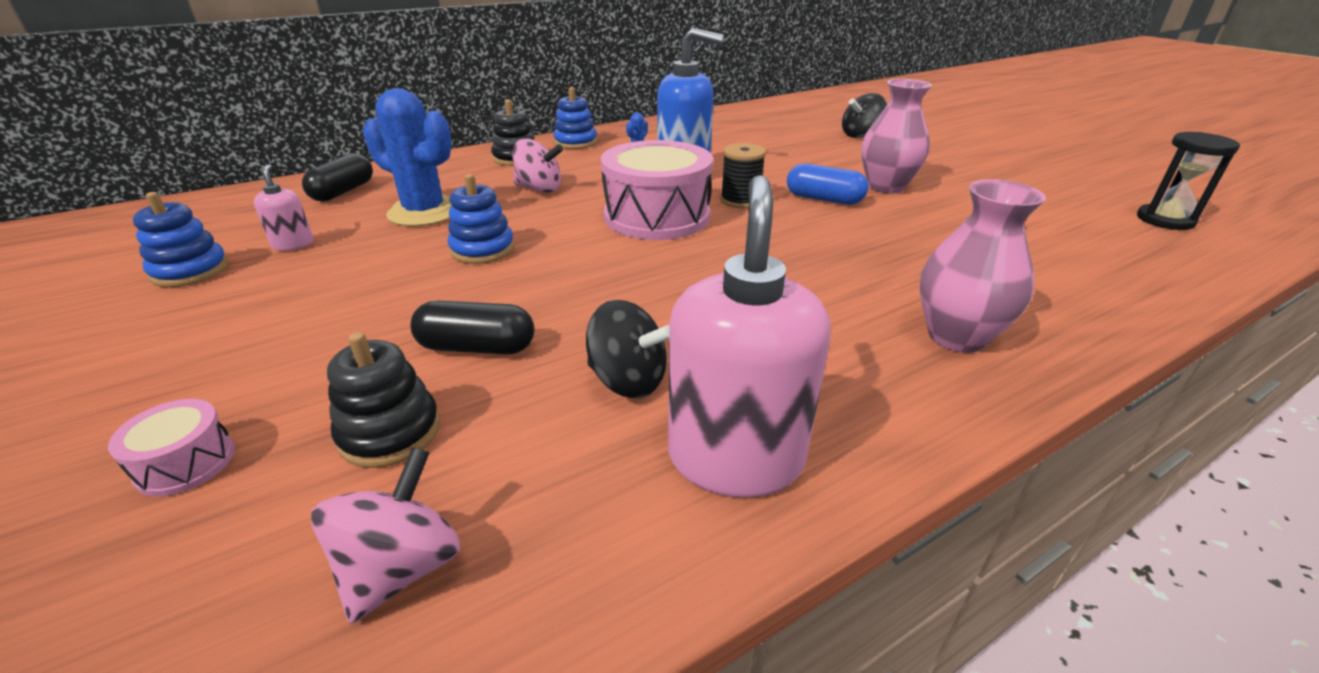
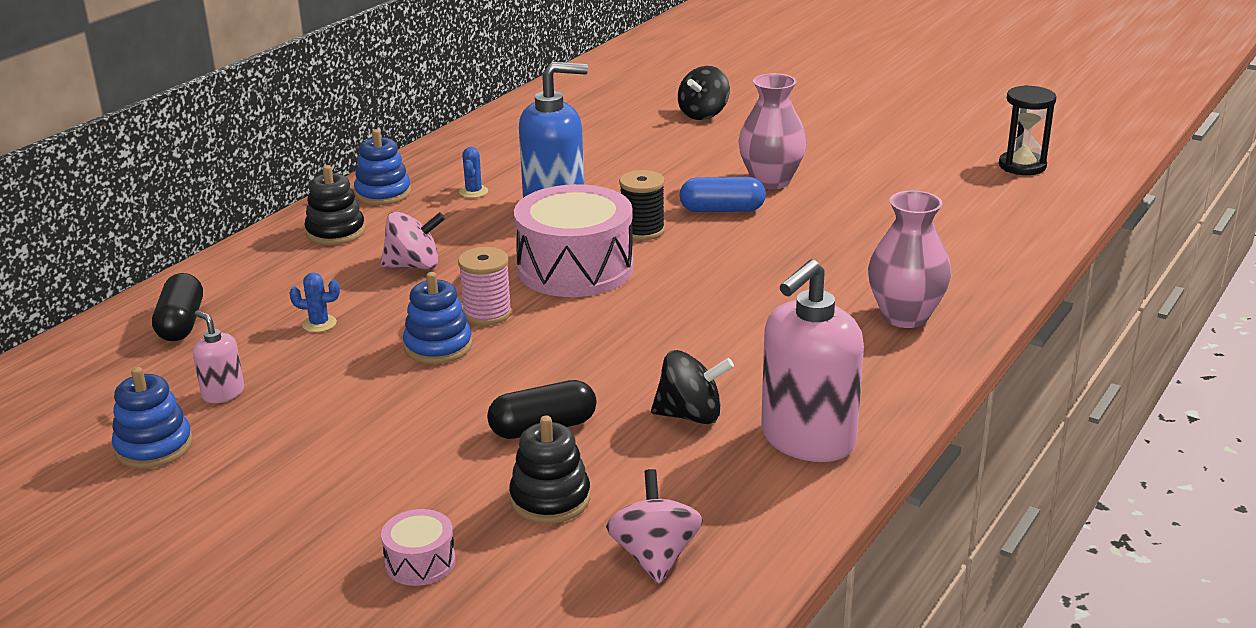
camera: 25 degrees left, 5 degrees down
(424, 212) = (319, 324): blue cactus -> blue cactus, size x0.41
(550, 234) = (487, 313): none -> pink spool
(735, 458) = (807, 439): pink soap dispenser -> pink soap dispenser turned 120 degrees counterclockwise

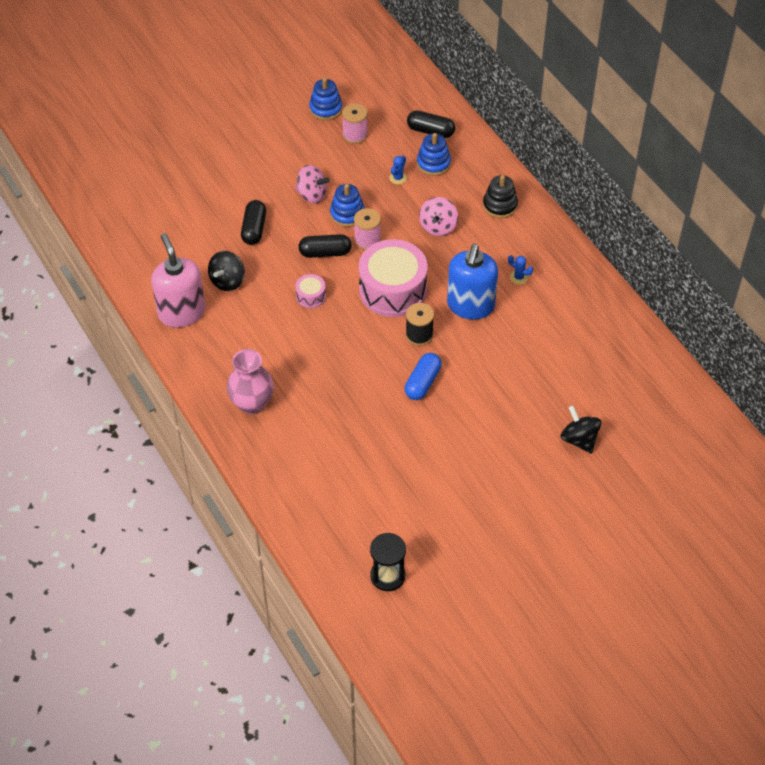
camera: 115 degrees right, 25 degrees up
(223, 393) = (355, 135): pink soap dispenser -> pink spool
(383, 193) = (541, 237): blue stacking toy -> blue stacking toy (433, 163)
(420, 562) = (193, 168): pink drum -> pink drum (311, 296)
(544, 342) = (325, 253): none -> black capsule
(550, 499) = (203, 215): black stacking toy -> none
(654, 556) = (146, 233): pink spinning top -> pink spinning top (312, 195)
(771, 181) = (448, 425): pink vase -> none

